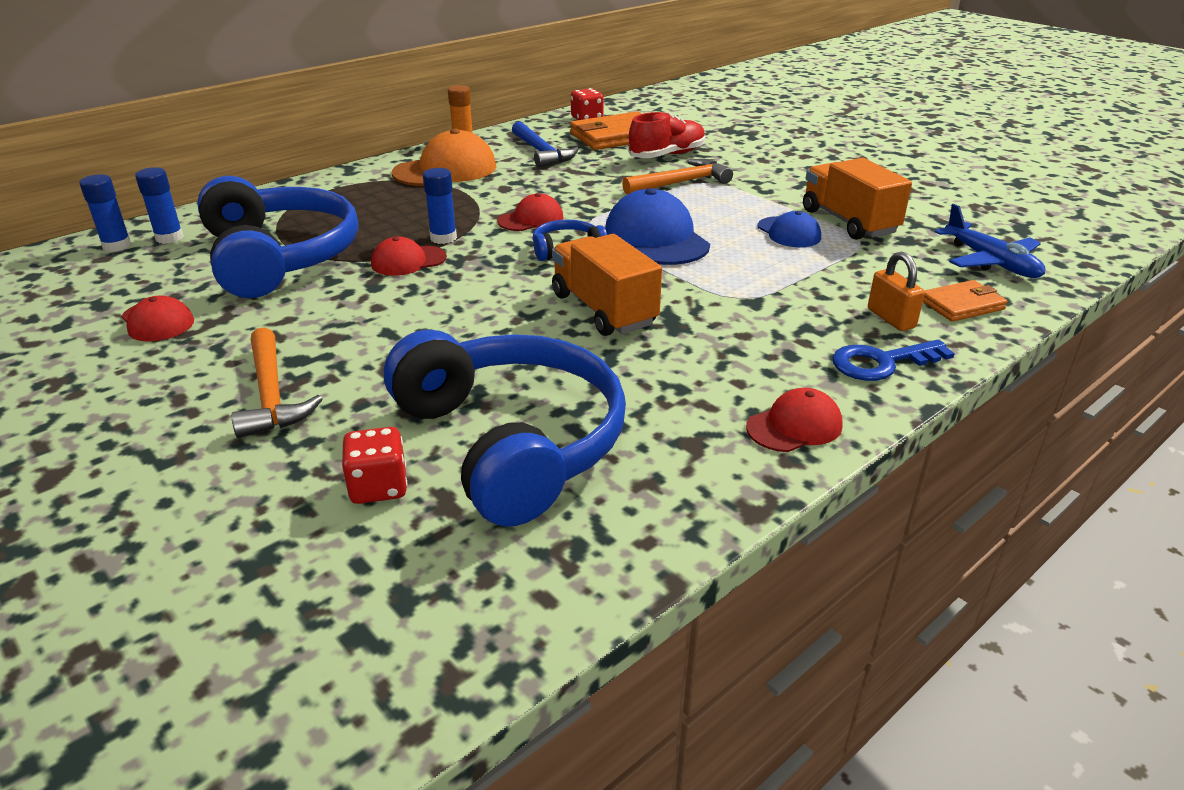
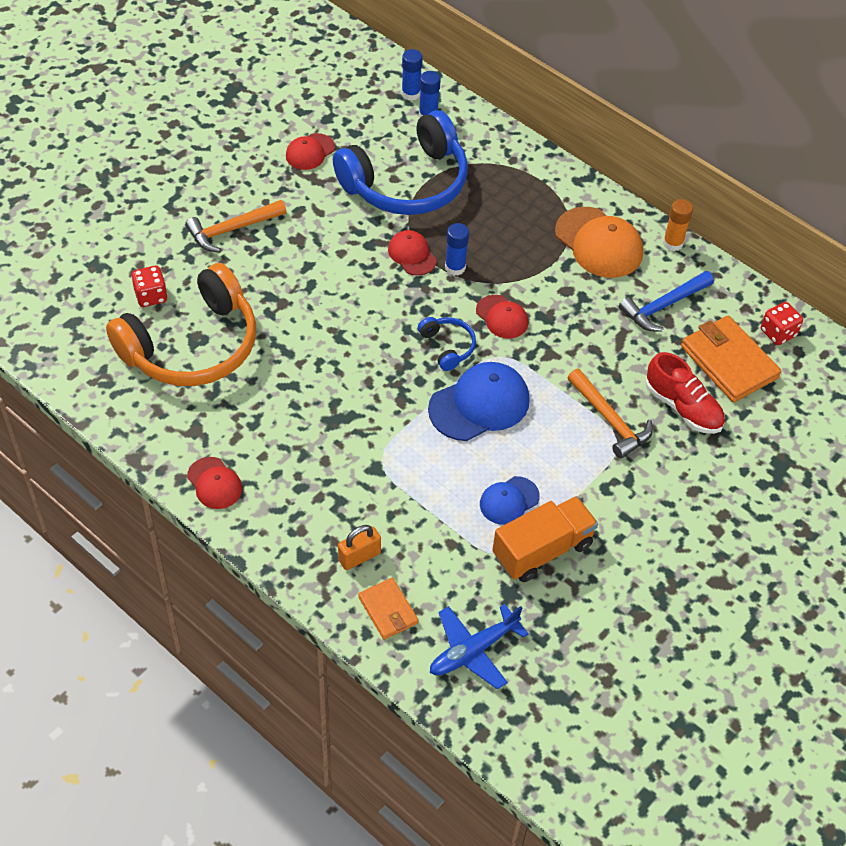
camera: 80 degrees right, 20 degrees up
(512, 442) = (192, 346): blue headphones -> orange headphones
(603, 310) = (352, 377): orange truck -> none
(881, 362) = (294, 541): blue key -> none

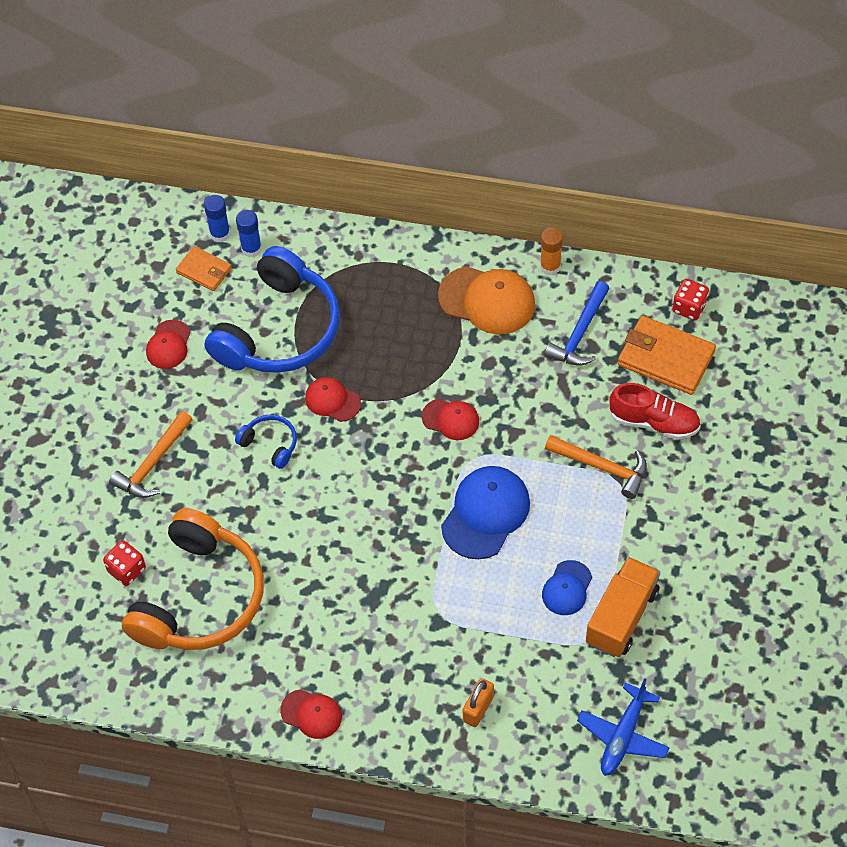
camera: 25 degrees left, 5 degrees up
(388, 610) = (533, 742): orange wallet -> orange wallet (204, 270)
(447, 346) = (423, 474): blue headphones -> blue headphones (270, 444)
(455, 267) = (378, 393): blue glue stick -> none

